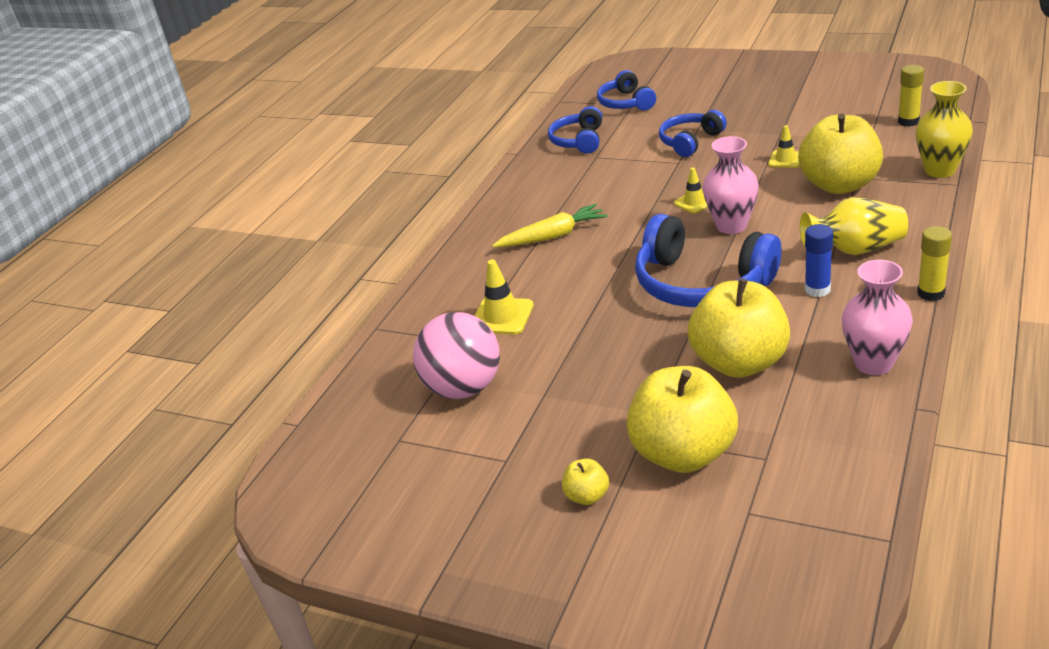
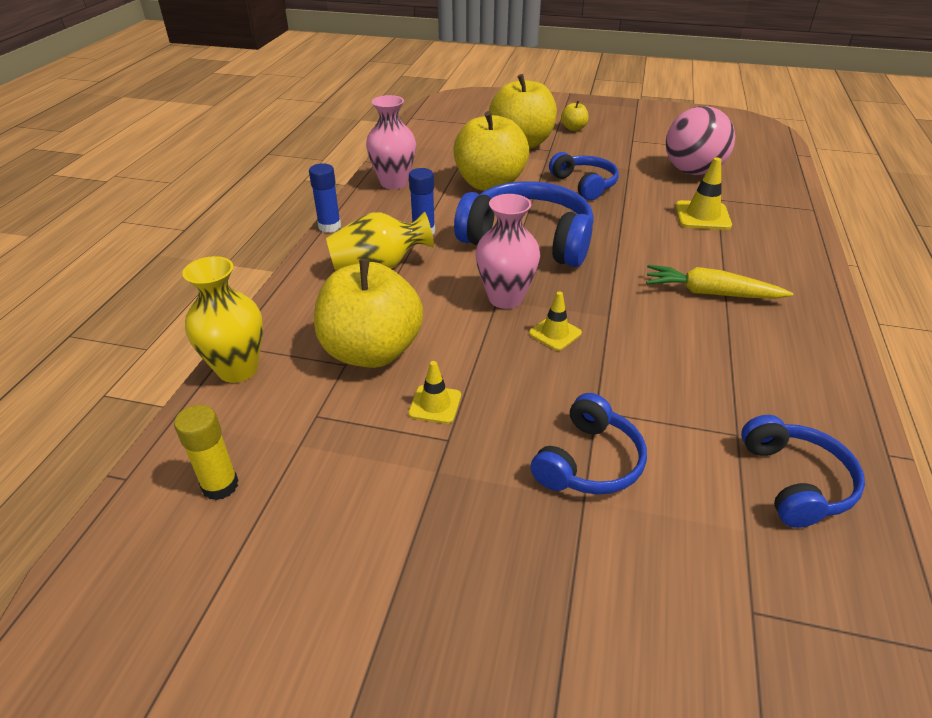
camera: 165 degrees right, 5 degrees up
(552, 236) = (711, 293): yellow carrot -> yellow carrot turned 45 degrees clockwise
(626, 103) = (771, 621): blue headphones -> blue headphones (584, 184)
(931, 293) = (329, 226): yellow glue stick -> blue glue stick

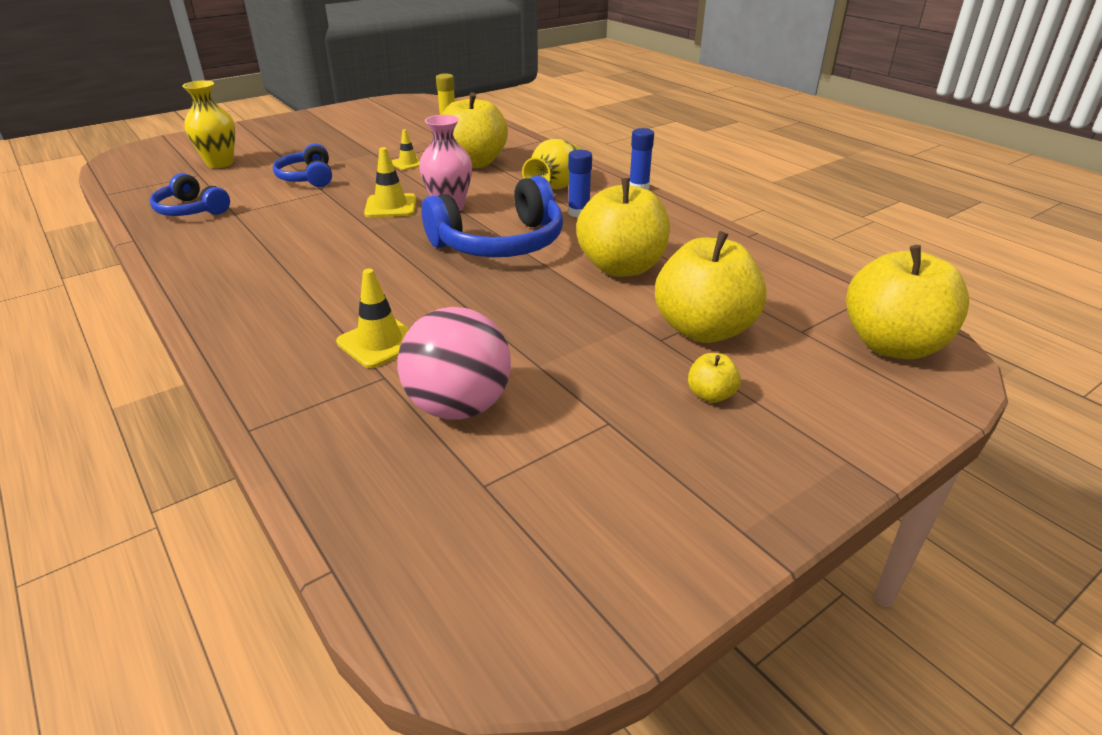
camera: 130 degrees right, 5 degrees down
(238, 369) = (517, 138): yellow vase -> yellow vase (220, 163)
(394, 183) = (686, 229): pink vase -> none
(463, 106) = (892, 345): none -> yellow apple
(555, 333) = (391, 206): yellow traffic cone -> yellow traffic cone, size x1.54
(584, 184) = (545, 314): blue headphones -> none
(711, 293) = (307, 273): yellow carrot -> none

